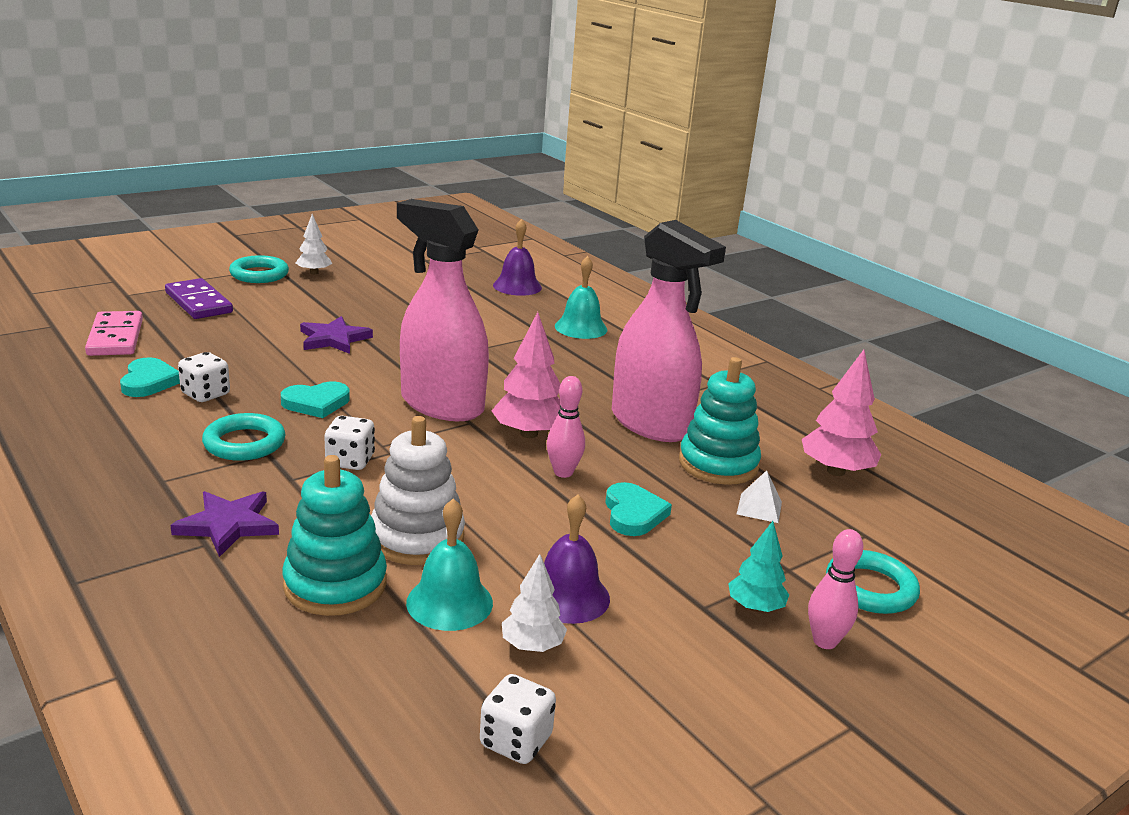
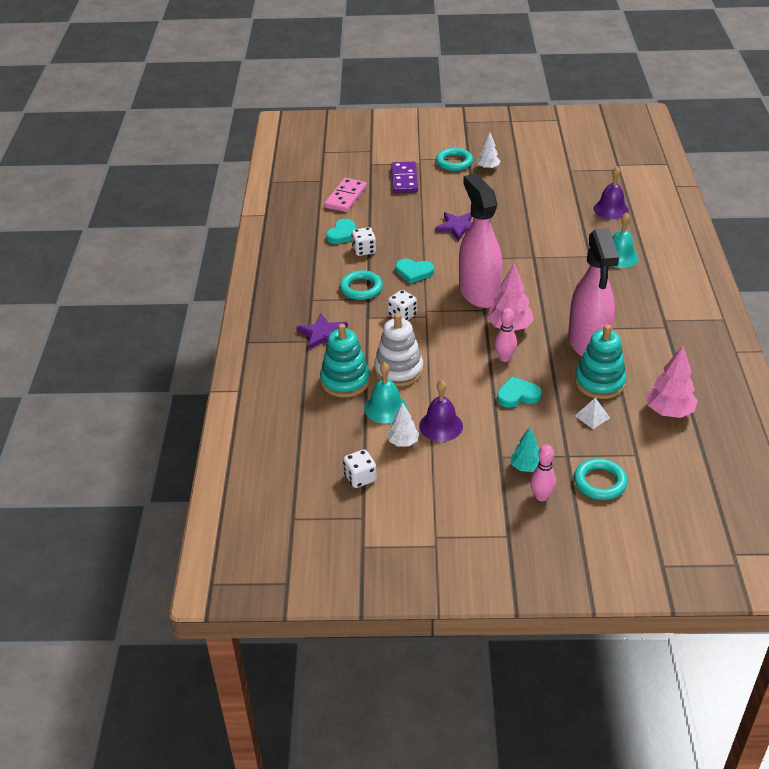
camera: 40 degrees right, 15 degrees up
(633, 514) = (517, 395): turquoise heart -> turquoise heart turned 135 degrees counterclockwise

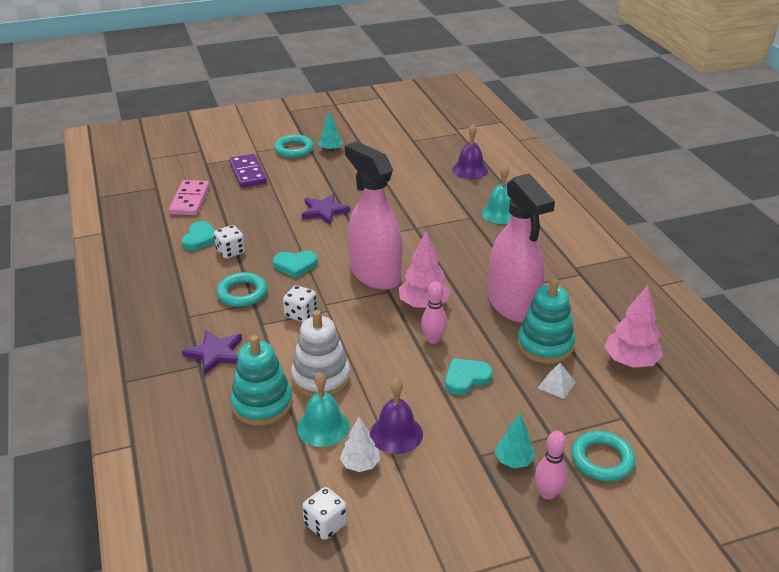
camera: 20 degrees left, 5 degrees down
(488, 168) = (331, 149): white tree -> turquoise tree

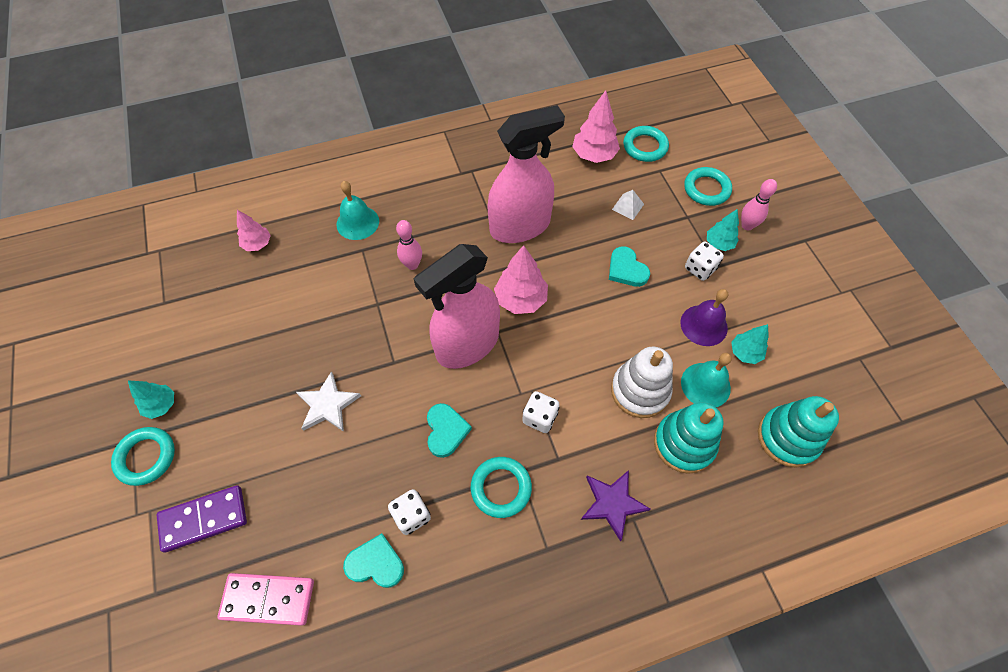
camera: 90 degrees left, 25 degrees up
(324, 211) = (328, 405): purple star -> white star
(325, 524) = (814, 377): white dice -> white dice (700, 268)
(360, 464) = (745, 353): white tree -> turquoise tree
(433, 339) = (574, 293): pink bowling pin -> pink bowling pin (412, 265)
(470, 170) = (257, 244): purple bell -> pink tree
(545, 345) = (577, 208): turquoise stacking toy -> turquoise stacking toy (788, 438)
(660, 407) = (645, 147): none -> turquoise ring

